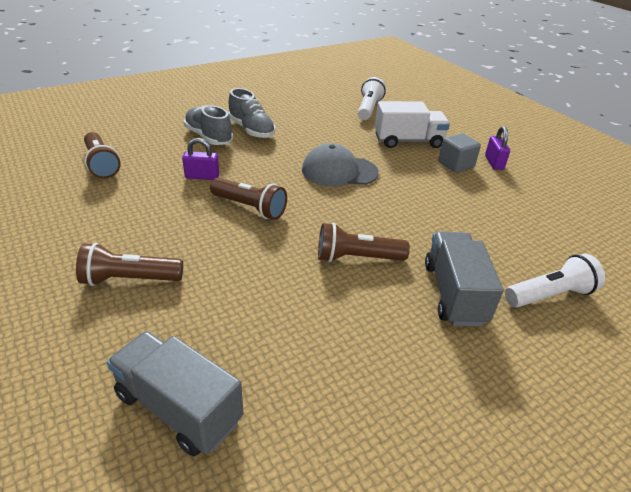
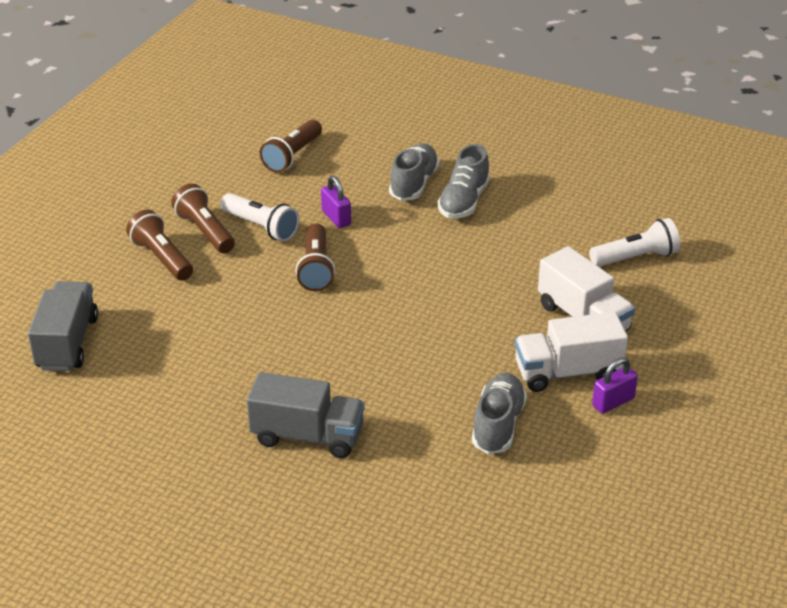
camera: 60 degrees right, 0 degrees up
(339, 171) = (446, 294): grey cap -> none
(357, 258) = (303, 361): brown flashlight -> brown flashlight (205, 231)
(454, 293) = (307, 436): grey truck -> grey truck turned 45 degrees clockwise
(456, 165) = (567, 372): grey cube -> white truck
(492, 206) = (498, 425): none -> grey shoe
(550, 295) = (365, 500): white flashlight -> white flashlight (261, 227)

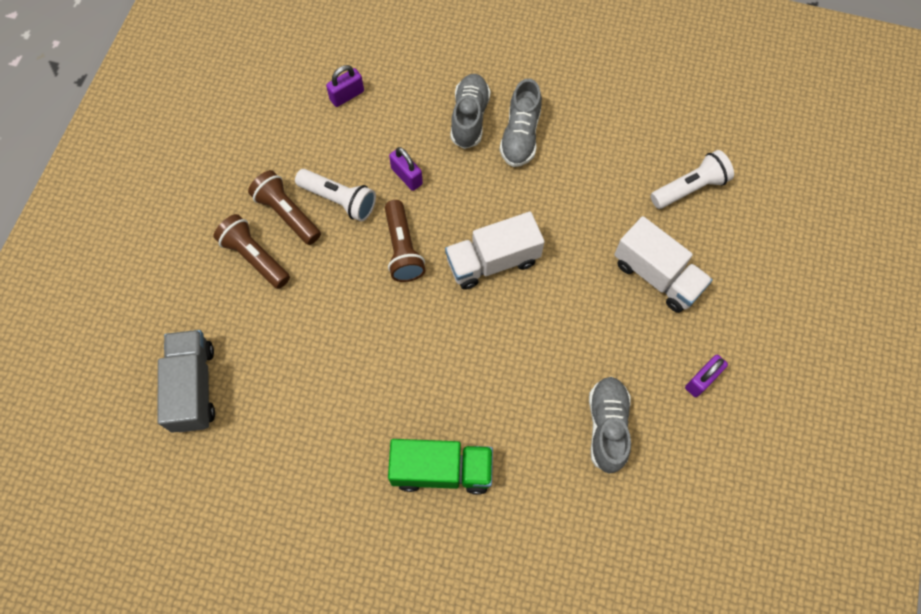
camera: 10 degrees left, 30 degrees up
(292, 156) = (347, 95): brown flashlight -> purple padlock
(307, 436) = (442, 470): grey truck -> green truck
(567, 372) = (655, 349): white truck -> white truck (492, 261)

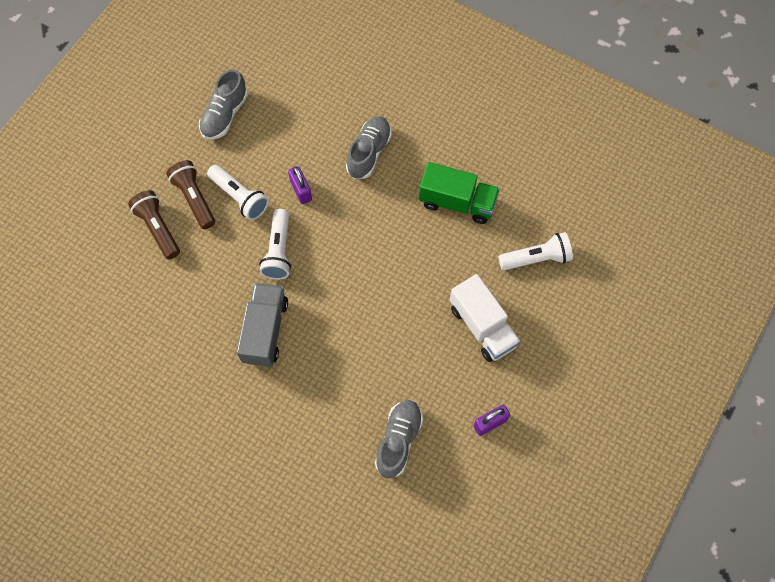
camera: 15 degrees right, 0 degrees up
(193, 387) = (80, 322): grey truck -> grey truck (265, 331)
(347, 95) = (273, 109): purple padlock -> none
(402, 249) = (279, 251): brown flashlight -> white flashlight
(442, 470) = (254, 440): green truck -> green truck (457, 202)
(492, 261) = (349, 280): white truck -> none
(520, 135) = (407, 178): grey shoe -> grey shoe (225, 115)

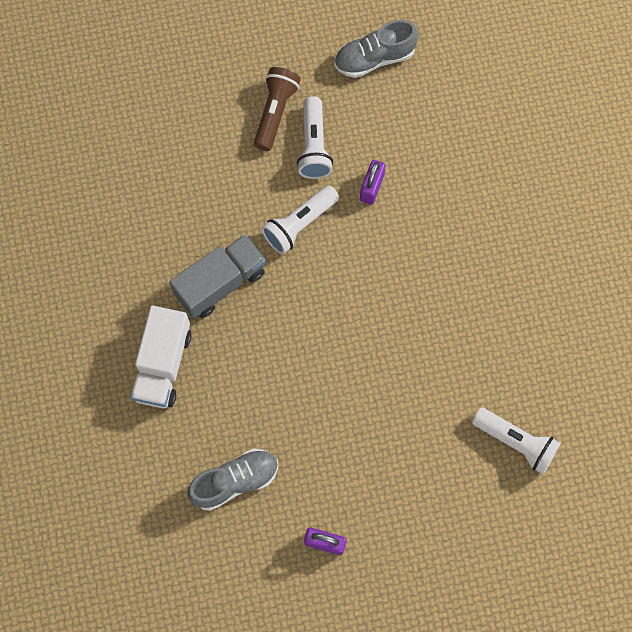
camera: 45 degrees right, 5 degrees up
(158, 228) = (220, 112): brown flashlight -> none
(369, 153) = (465, 207): grey shoe -> none
(457, 202) = (498, 325): green truck -> none
(482, 326) = (404, 455): white truck -> white truck (163, 365)

